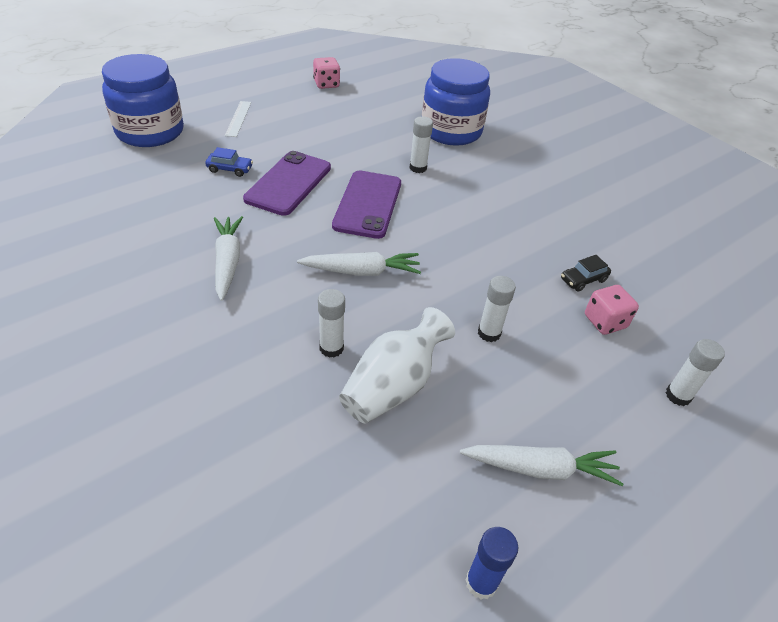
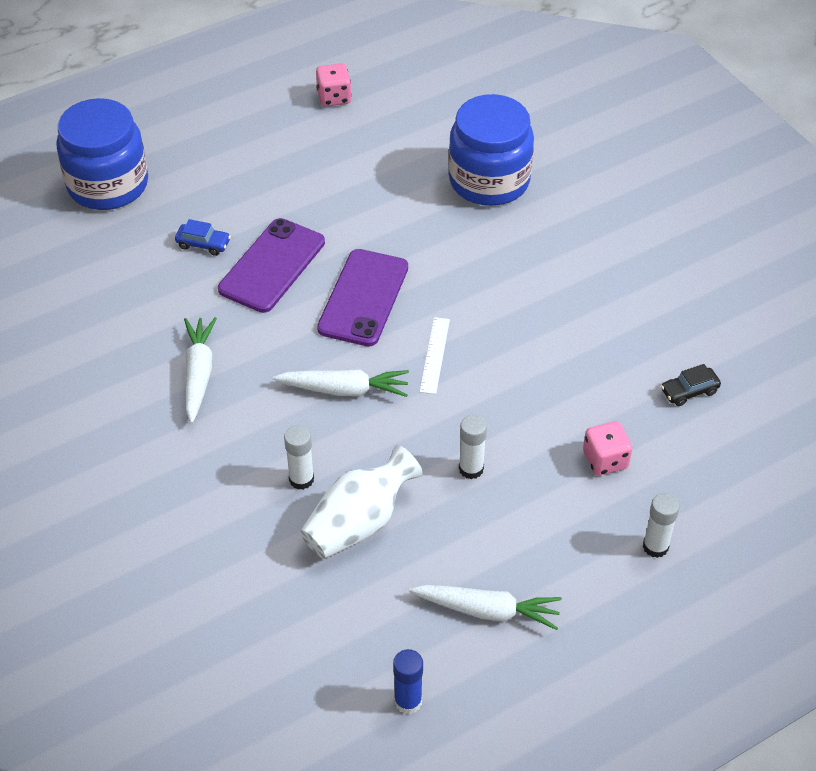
camera: 10 degrees right, 5 degrees up
(238, 118) = (215, 161): white ruler -> white ruler (434, 355)
(418, 168) = (434, 242): white glue stick -> none
(583, 280) = (597, 407): black car -> black car (689, 391)

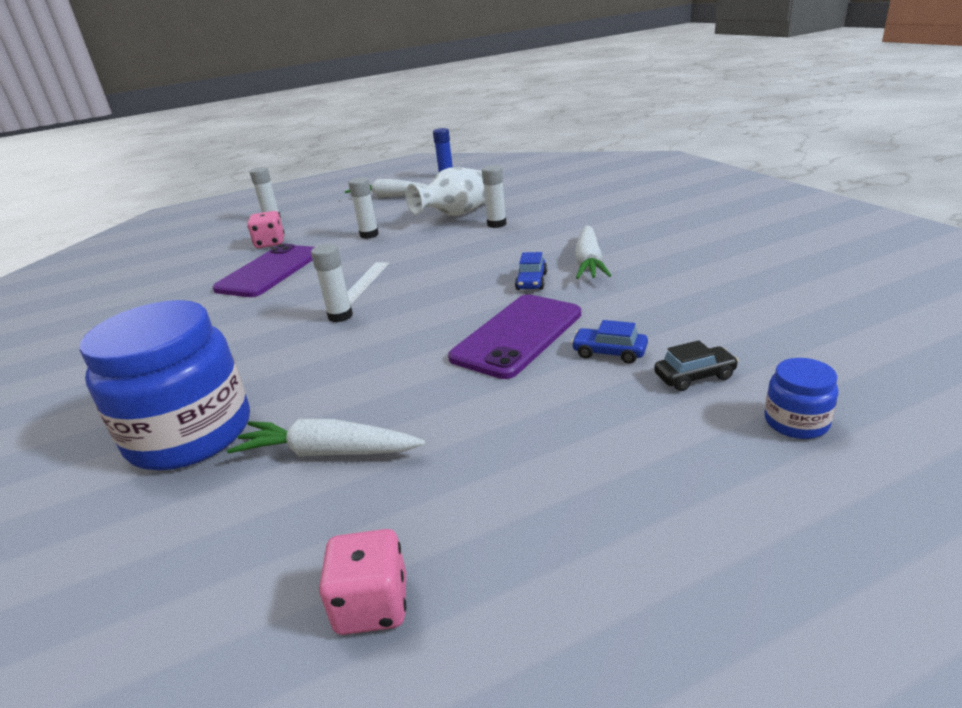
camera: 170 degrees left, 20 degrees down
(108, 185) = (796, 422): blue jar -> blue jar, size x0.43
(259, 343) = (531, 281): none -> blue car
(344, 389) = (453, 261): white carrot -> white carrot (328, 452)
(363, 298) = (417, 314): purple phone -> purple phone (270, 271)
(437, 299) = (340, 316): none -> white glue stick
(689, 391) = (171, 274): black car -> black car (694, 376)

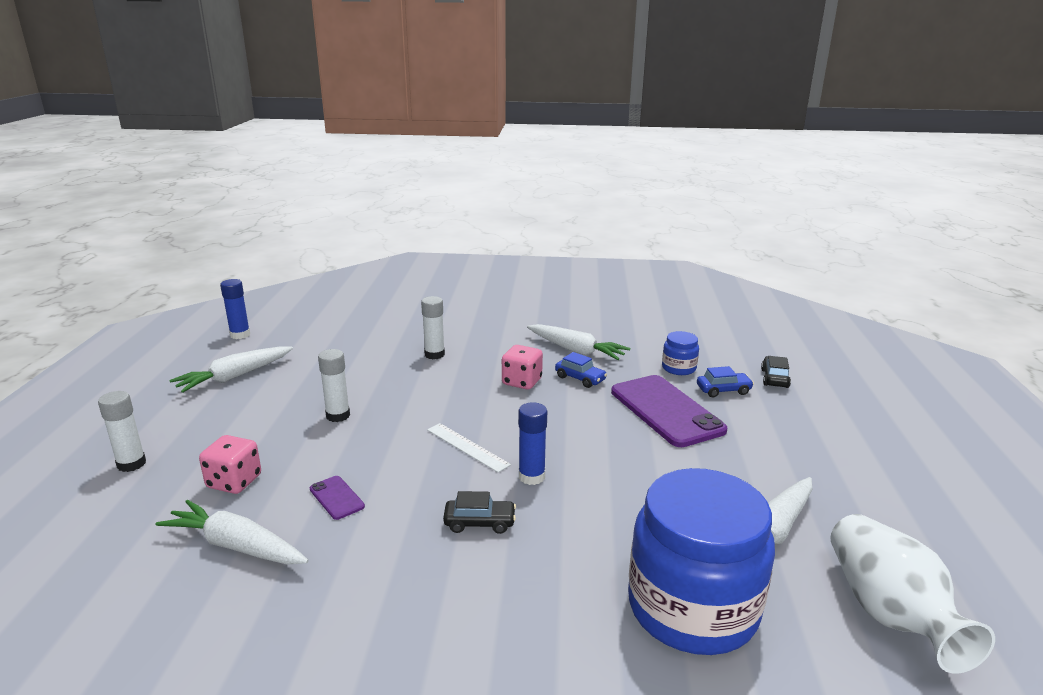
camera: 65 degrees left, 5 degrees down
(208, 268) = (236, 546): none -> white carrot
(266, 319) = (479, 523): none -> black car
(270, 271) = (336, 498): purple phone -> purple phone, size x0.44
(340, 316) = (531, 477): white glue stick -> blue glue stick
(372, 605) = (953, 547): pink dice -> pink dice (522, 382)
(458, 213) = (371, 361): white vase -> white vase (889, 613)
(609, 353) = (723, 390): blue car -> blue car turned 150 degrees counterclockwise
(796, 422) = (839, 374): blue jar -> blue jar (678, 368)

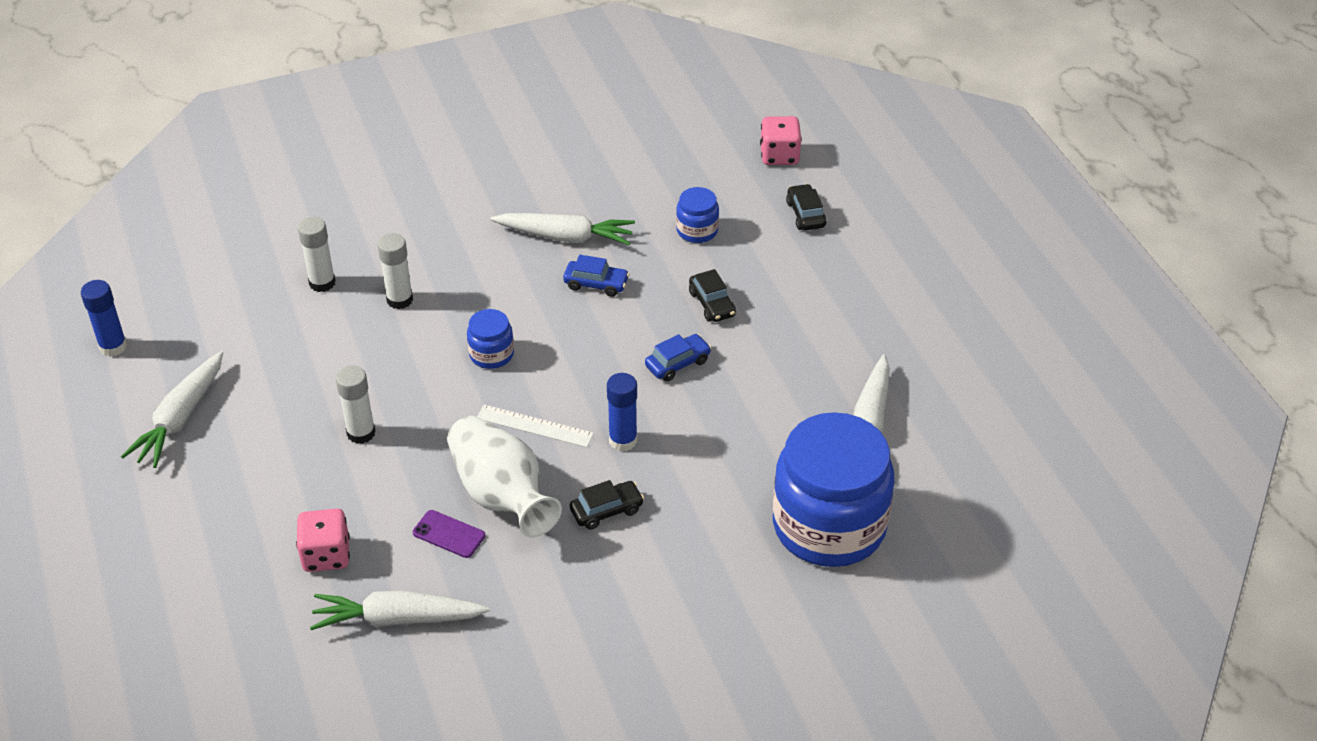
camera: 25 degrees left, 20 degrees up
(131, 464) = (190, 576): white glue stick -> white glue stick (322, 283)
(471, 397) = (491, 354): none -> blue jar
(522, 382) = (533, 311): pink dice -> pink dice (779, 156)
(666, 411) = (712, 304): purple phone -> black car
(723, 390) = (759, 252): blue car -> blue car (677, 363)
(889, 613) = (977, 473): white vase -> white vase (502, 495)

